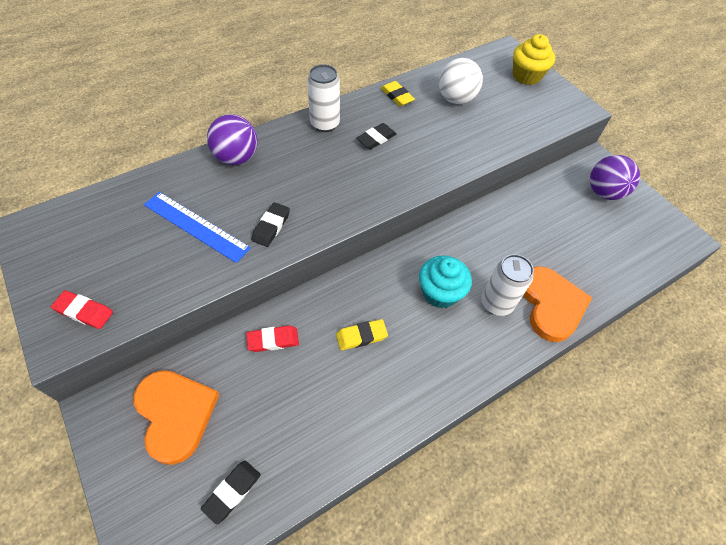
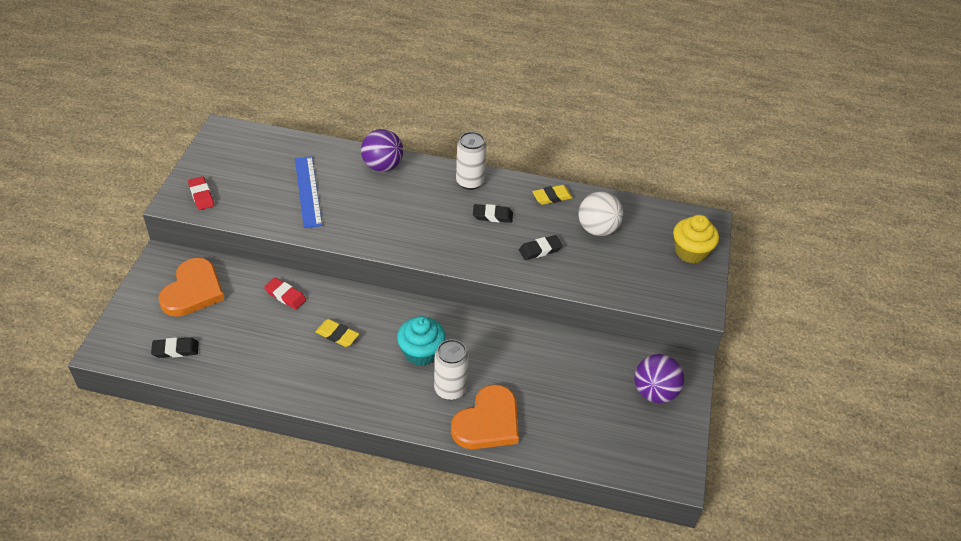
camera: 45 degrees right, 10 degrees down
(271, 226) = (349, 222): black eraser -> black eraser (540, 250)
(397, 96) = (552, 197): yellow eraser -> yellow eraser turned 60 degrees clockwise

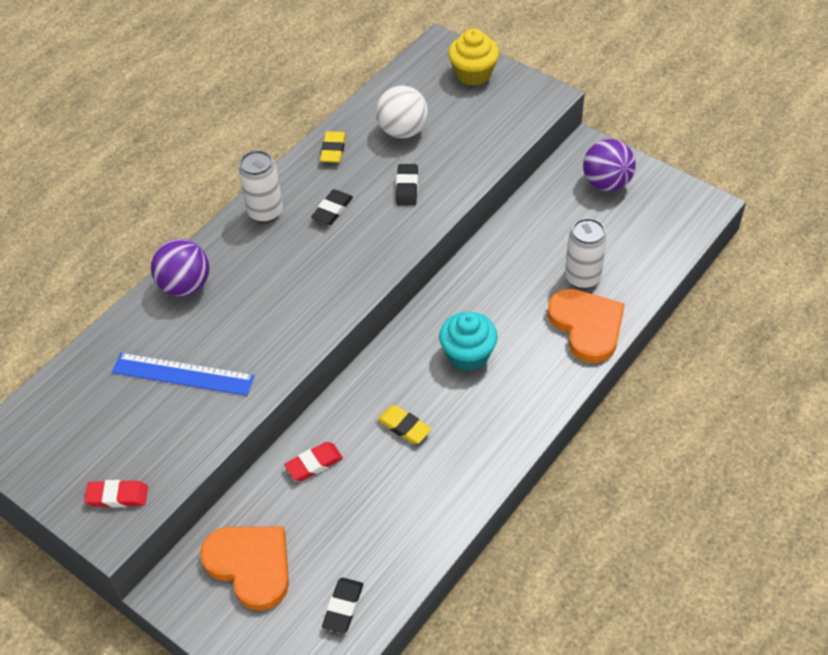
camera: 60 degrees left, 5 degrees up
(337, 335) = (404, 427): yellow eraser -> yellow eraser turned 75 degrees clockwise
(450, 389) = (530, 344): white can -> white can (582, 278)

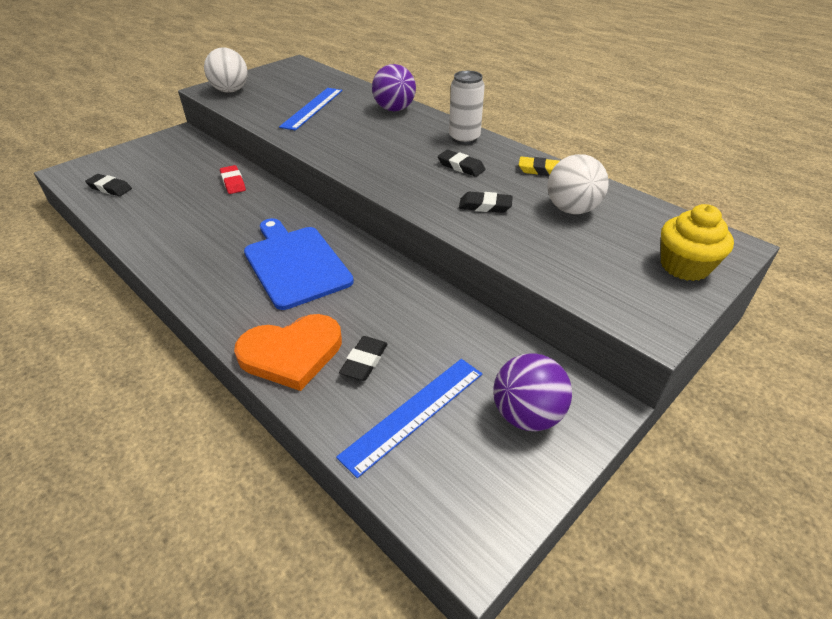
camera: 95 degrees right, 10 degrees down
(117, 496) = (230, 91): red eraser -> white ball
(250, 565) = (172, 158): orange heart -> none
(404, 427) = (239, 223): yellow eraser -> none
(468, 354) = (295, 264): turquoise cupcake -> blue cutting board
(582, 278) = (364, 361): white can -> black eraser
(623, 241) = (414, 413): none -> blue ruler

